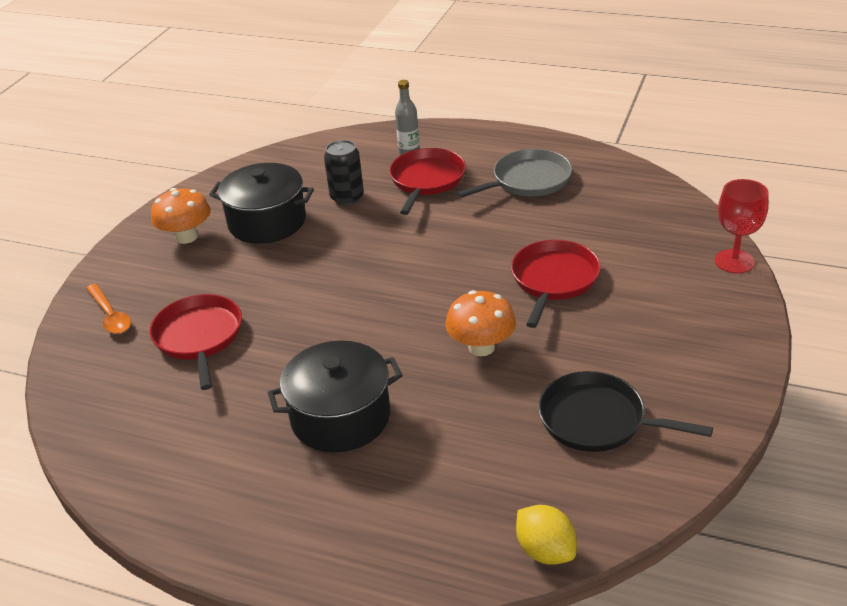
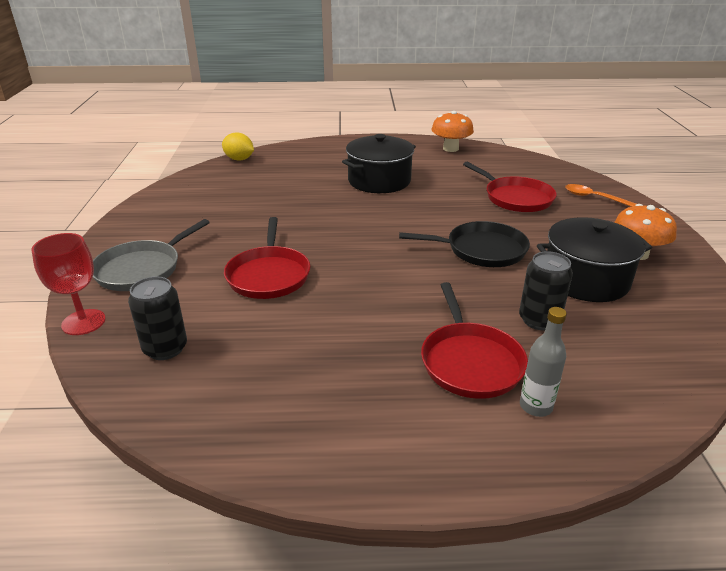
camera: 155 degrees right, 5 degrees down
(481, 347) = (310, 223): orange mushroom -> orange mushroom (450, 149)
(528, 180) = (338, 387): grey pan -> grey pan (142, 269)
(598, 420) = (217, 202): black pan -> black pan (481, 250)
(655, 226) = (165, 348): none -> black can

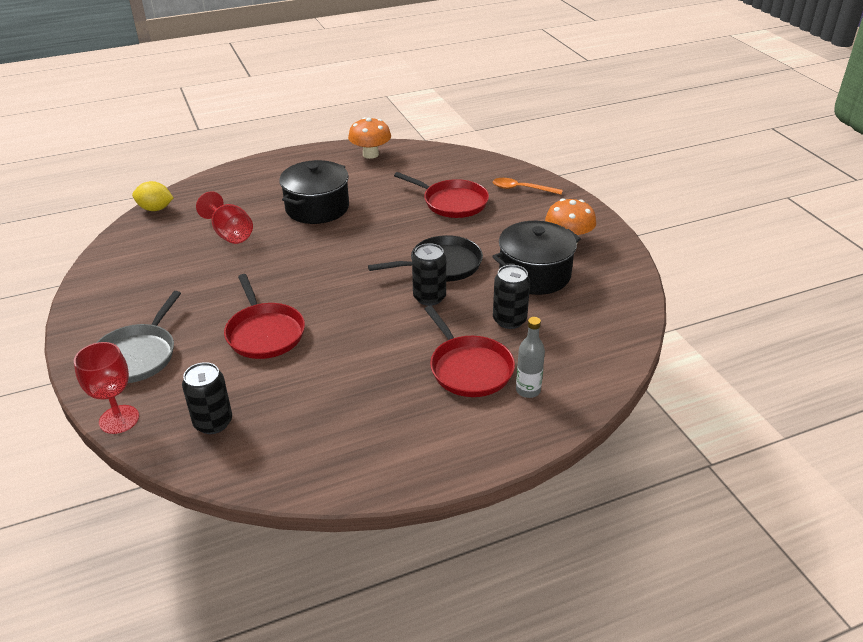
camera: 20 degrees left, 5 degrees up
(289, 187) = (230, 234): none -> red goblet
(455, 278) = (429, 297): none -> black can

